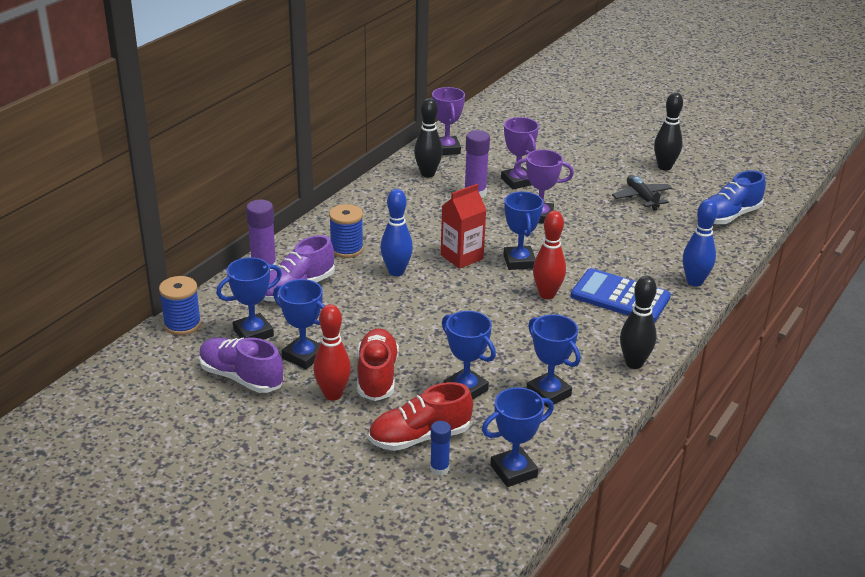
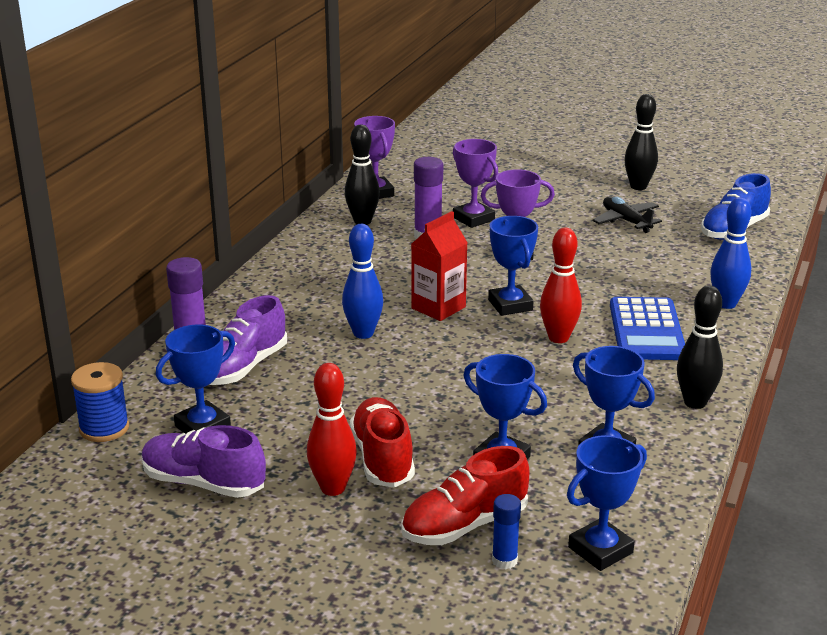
camera: 10 degrees left, 5 degrees down
(303, 356) = (278, 446): blue trophy -> none
(346, 249) = (291, 315): blue spool -> none
(620, 297) = (647, 330): blue calculator -> blue calculator turned 105 degrees counterclockwise

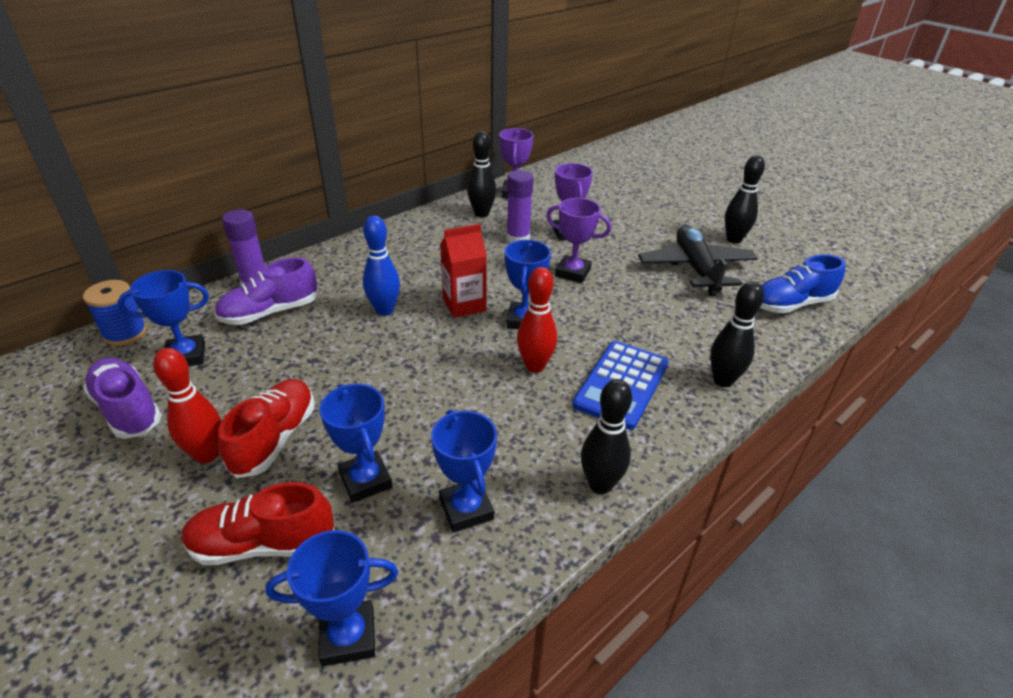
camera: 25 degrees right, 10 degrees up
(504, 560) = (253, 605): blue glue stick -> none
(626, 221) = (695, 268): black plane -> black plane, size x1.66
(726, 304) = (723, 380): blue bowling pin -> black bowling pin

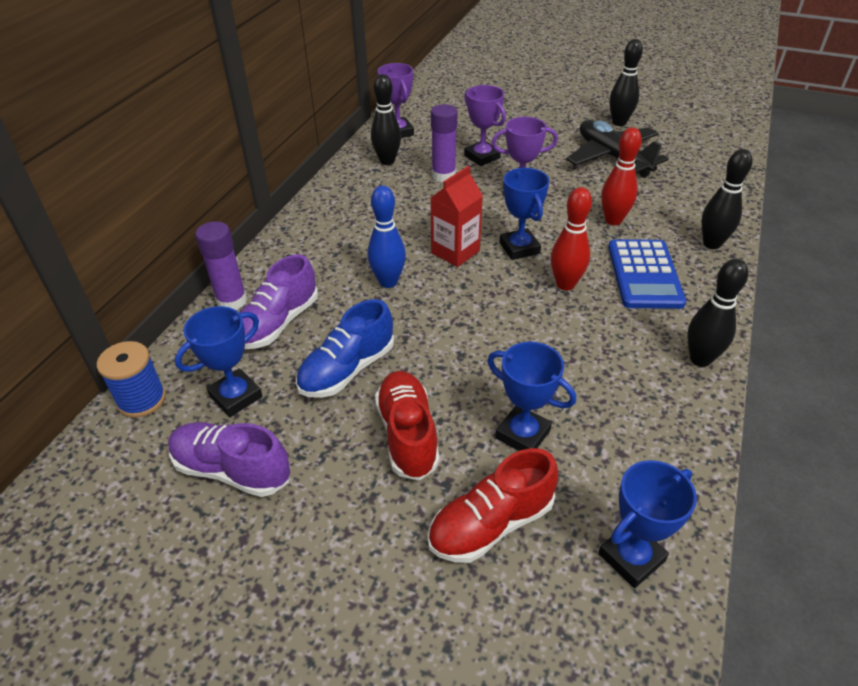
camera: 25 degrees left, 5 degrees up
(207, 454) = (359, 475): red bowling pin -> red bowling pin (613, 220)
(466, 509) = (623, 421): blue trophy -> none
(791, 304) = (706, 165): blue shoe -> blue shoe (347, 370)

